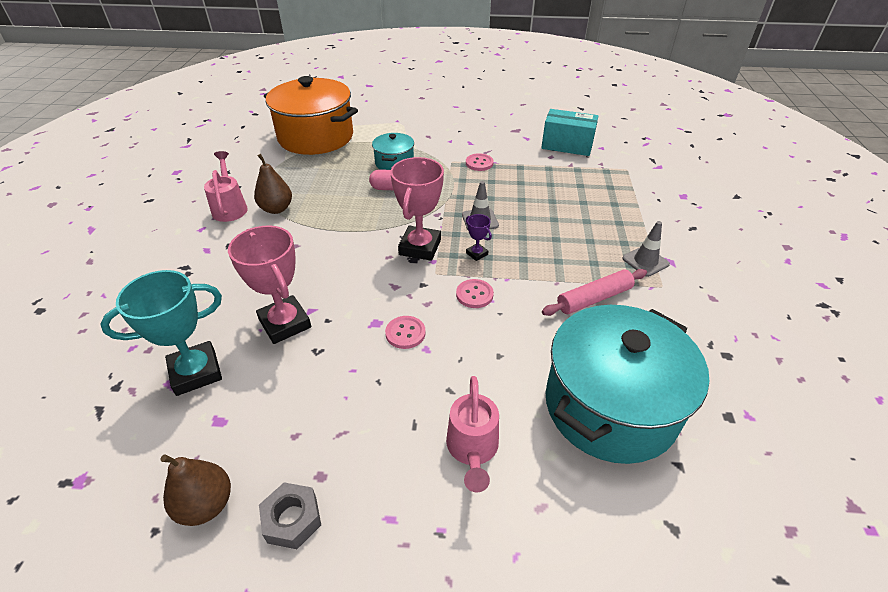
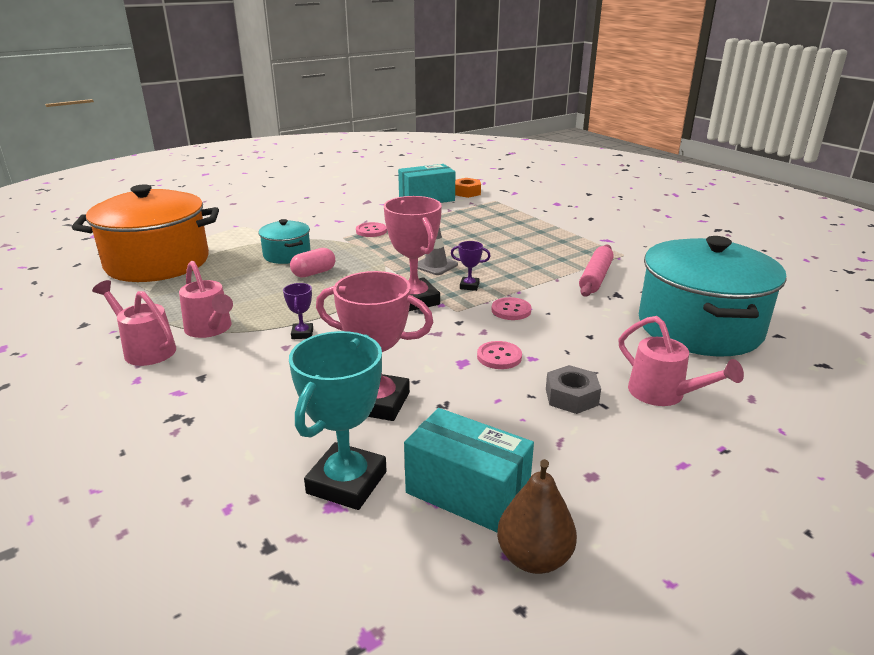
camera: 40 degrees left, 15 degrees down
(238, 428) = (467, 493): none -> turquoise box
(276, 209) = (210, 329): brown pear -> pink watering can
(292, 519) = (619, 514): grey nut -> grey nut (571, 397)
(317, 240) = (302, 334): none -> purple trophy
(613, 150) = (467, 192): none -> orange nut
(645, 261) = (592, 245): grey traffic cone -> none

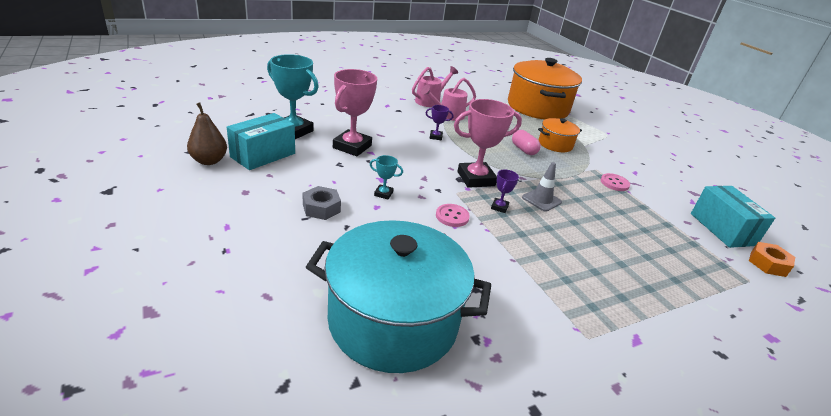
camera: 95 degrees right, 5 degrees up
(287, 255) = (555, 144): turquoise pot -> orange pot
(499, 357) = (383, 194): pink button -> turquoise trophy
(595, 278) = (517, 288): pink rolling pin -> none
(663, 394) = (300, 249): pink watering can -> none

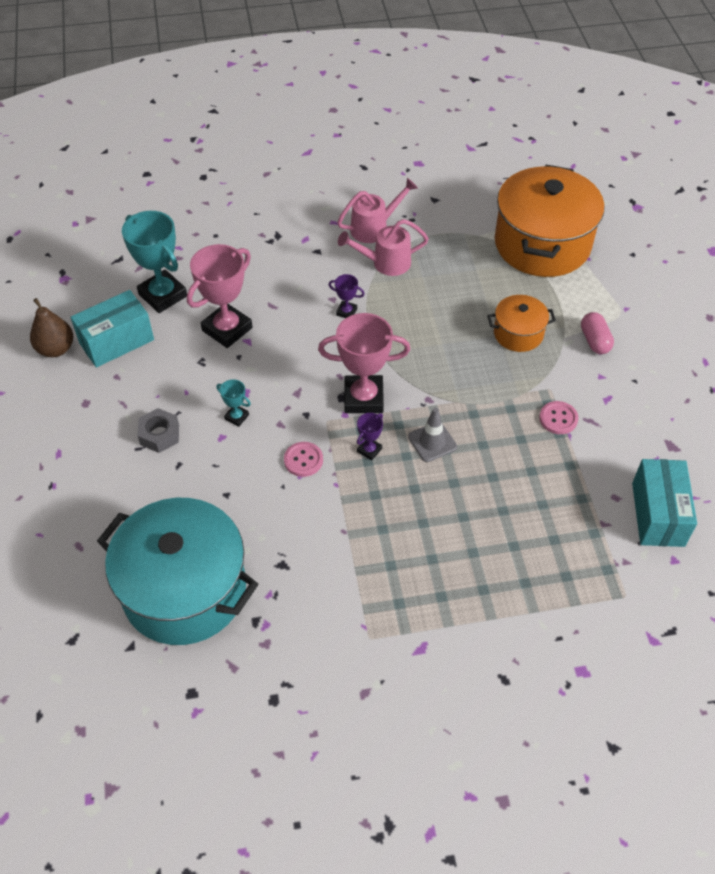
camera: 20 degrees right, 20 degrees up
(523, 150) = (462, 344): pink capsule -> pink capsule (594, 341)
(768, 264) = (674, 576): orange nut -> none

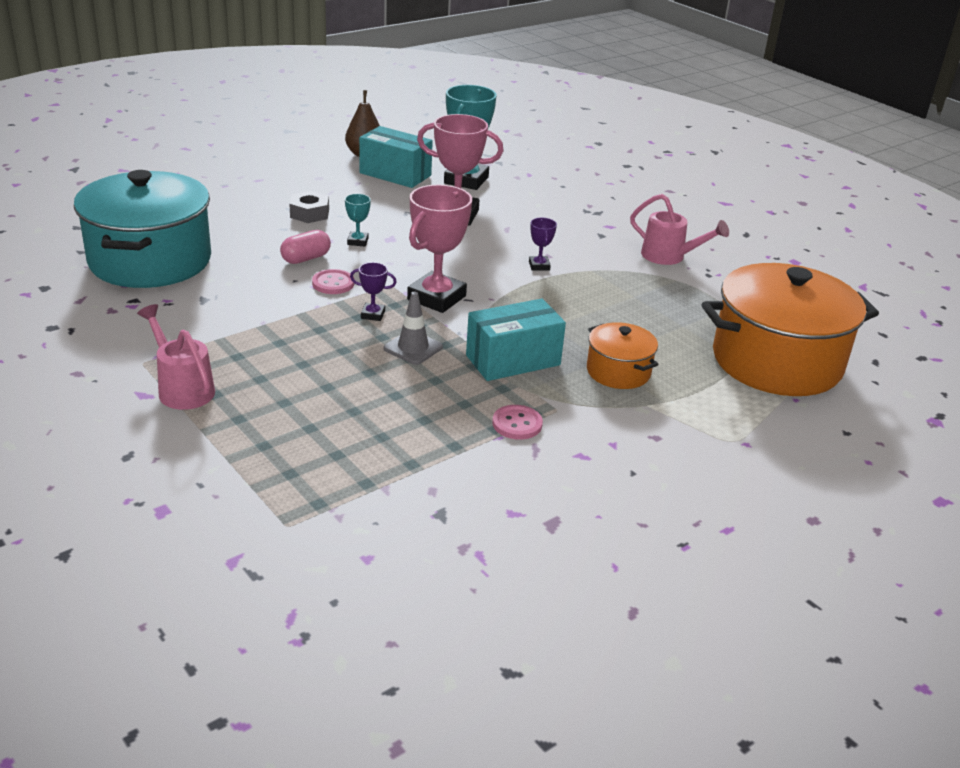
camera: 60 degrees right, 20 degrees down
(363, 398) = (436, 298): pink trophy -> pink trophy turned 60 degrees clockwise
(385, 263) = (628, 273): pink watering can -> pink watering can (182, 388)
(594, 341) = (665, 428): pink capsule -> pink capsule (306, 258)
(658, 514) = (430, 530): turquoise box -> turquoise box (513, 360)

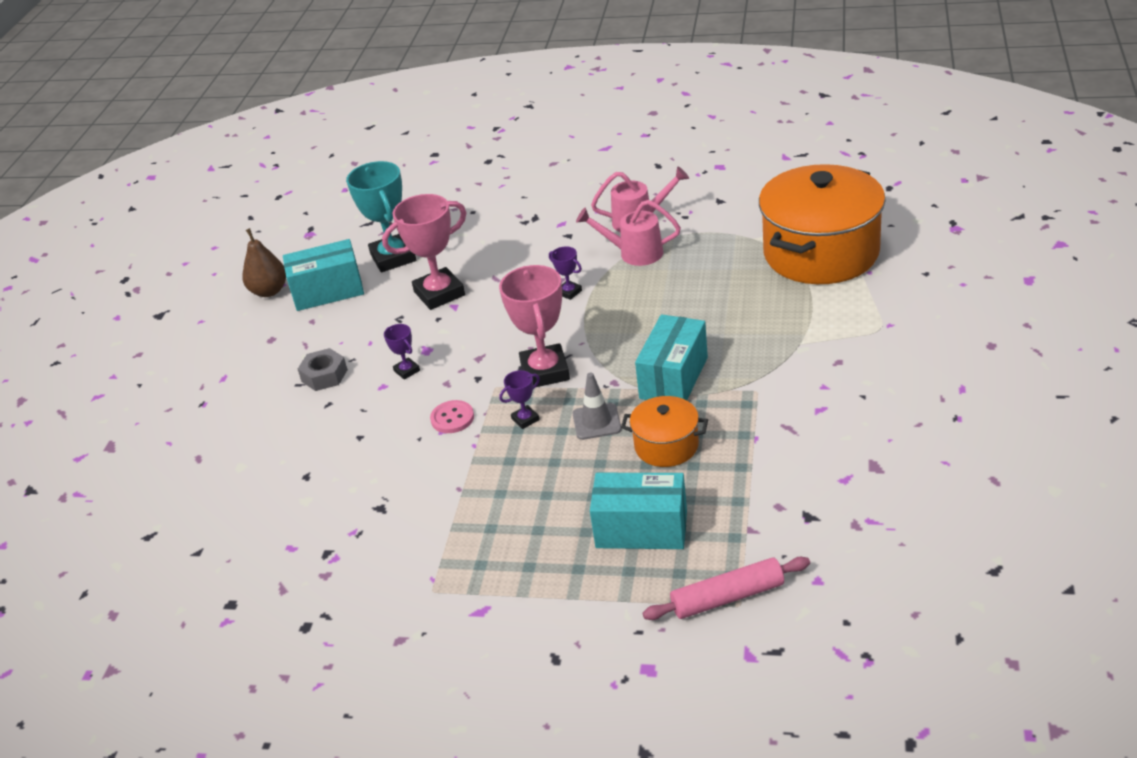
camera: 35 degrees left, 5 degrees up
(150, 261) = (274, 513): turquoise pot -> none
(182, 388) = (499, 583): pink watering can -> pink watering can (634, 253)
(290, 514) = (727, 597): none -> pink rolling pin
(306, 258) = (394, 415): pink capsule -> none
(318, 429) = (641, 529): none -> turquoise box
(357, 241) = (407, 371): turquoise trophy -> purple trophy
(517, 424) = (751, 420): pink button -> none
(618, 372) = (747, 334): orange pot -> orange pot (666, 446)

